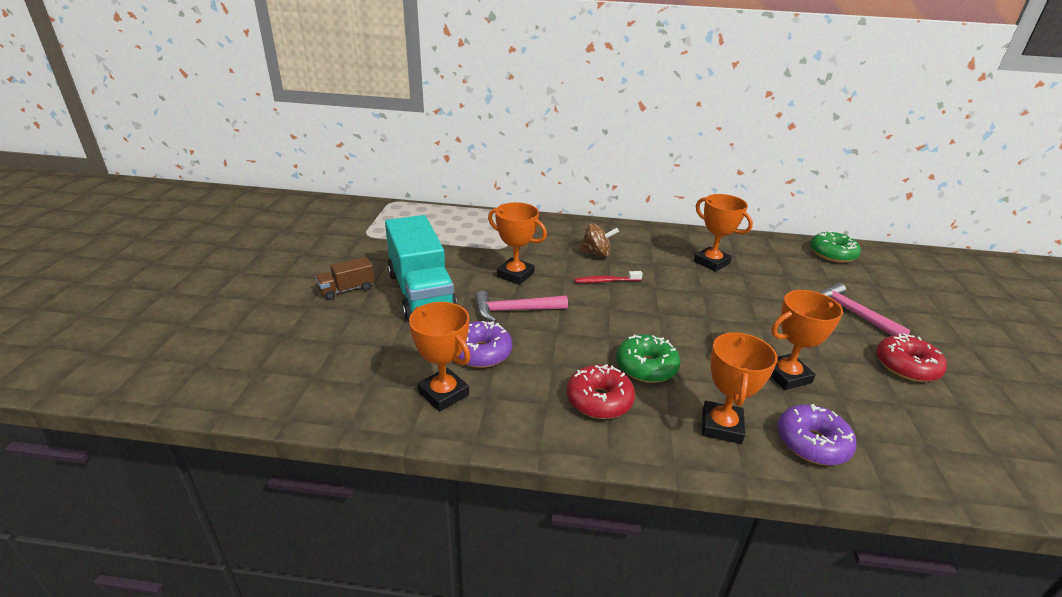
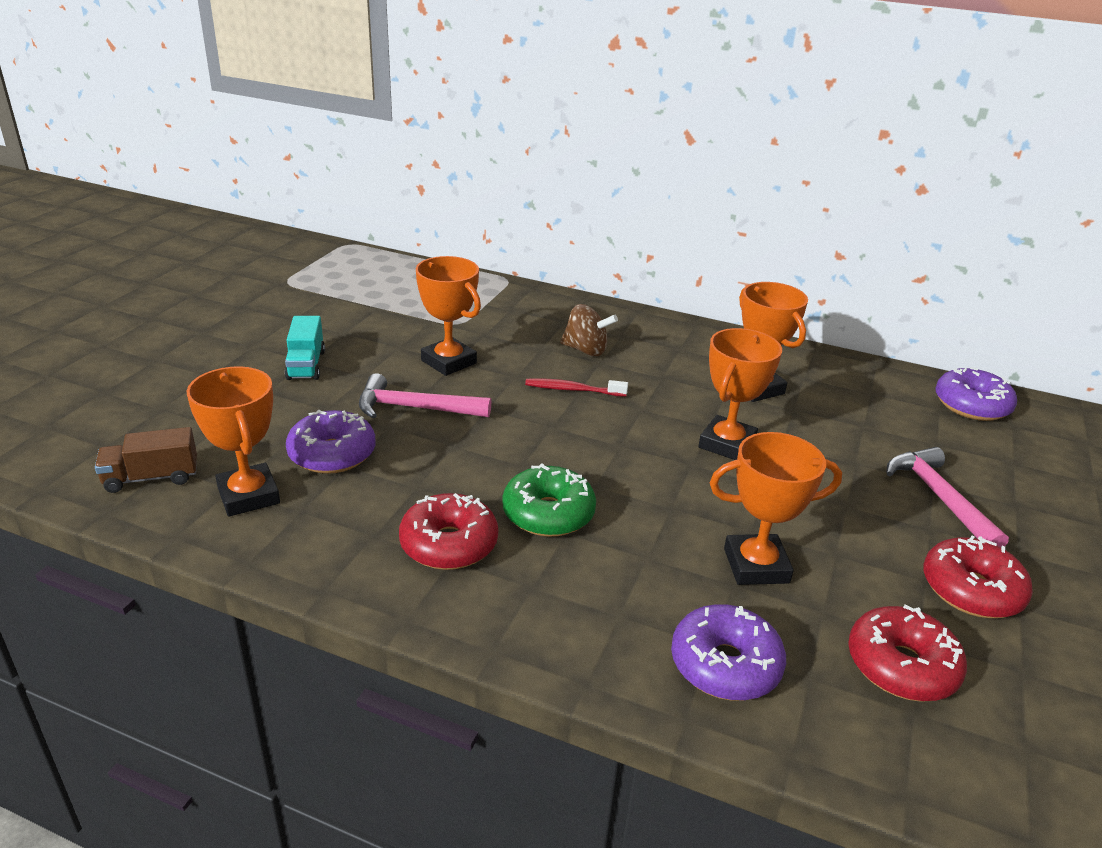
camera: 15 degrees right, 0 degrees up
(347, 289) = (215, 347): brown truck -> brown truck (151, 477)
(420, 292) = (306, 365): turquoise truck -> turquoise truck, size x0.46
(721, 426) = (601, 613): orange trophy -> orange trophy (726, 444)
(832, 254) = (971, 405): green donut -> purple donut
(902, 421) = (901, 666): none -> red donut

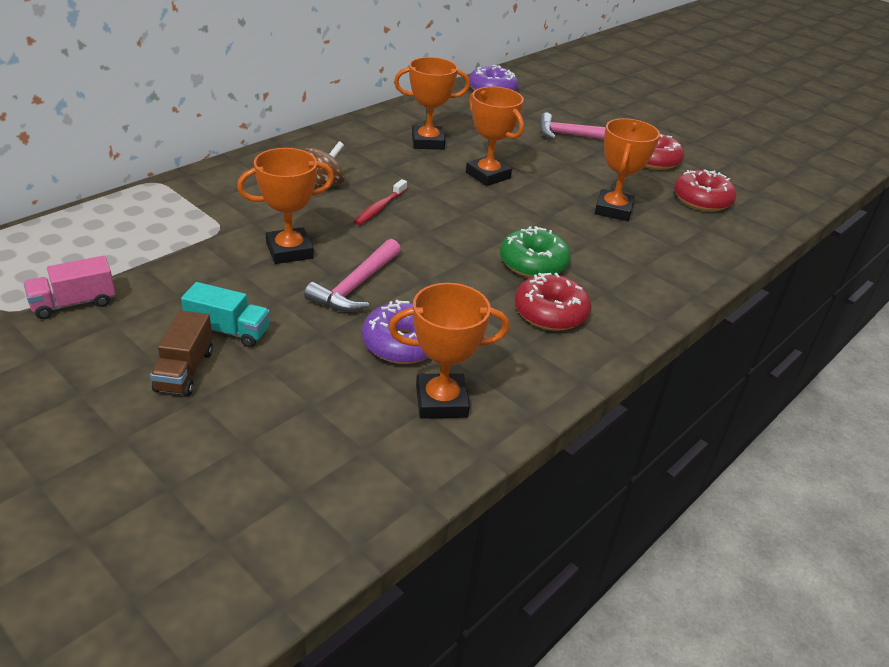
camera: 70 degrees left, 5 degrees up
(151, 477) = (379, 461): brown truck -> brown truck (184, 371)
(308, 299) = (74, 303): none -> pink truck
(725, 665) = (691, 248): purple donut -> none

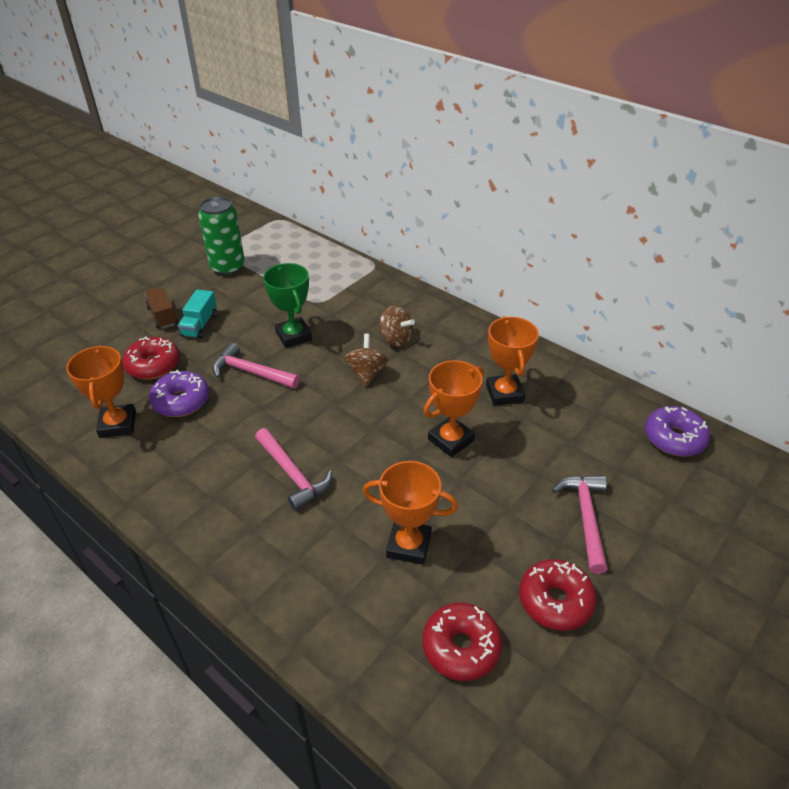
camera: 90 degrees right, 5 degrees up
(74, 303) = (228, 267): pink truck -> green can
(184, 371) = (162, 316): brown truck -> brown truck turned 60 degrees clockwise
(289, 251) = (293, 336): orange trophy -> green trophy
(379, 208) = (366, 373): red toothbrush -> brown spinning top
(533, 263) = (292, 474): green donut -> pink hammer
(550, 313) = (217, 485): red donut -> red donut (153, 365)

